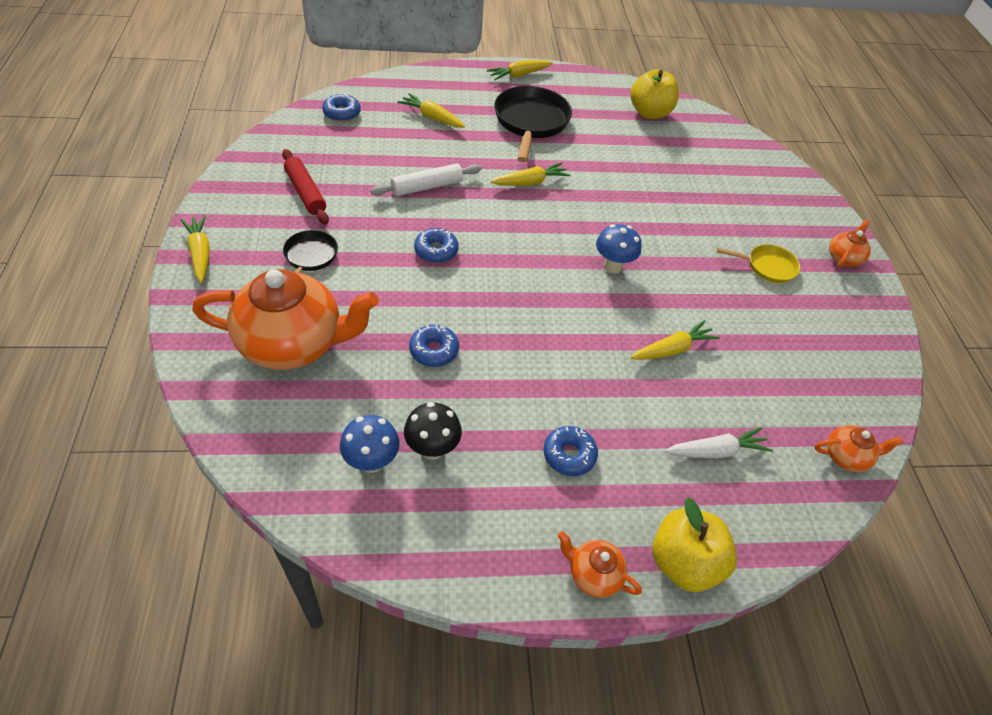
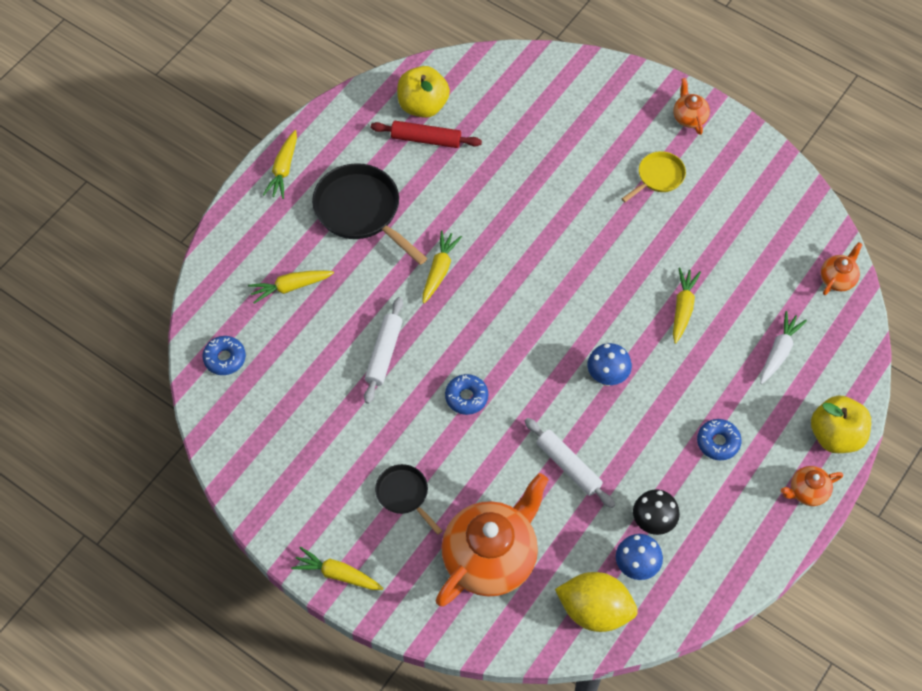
camera: 45 degrees left, 10 degrees up
(295, 453) = (595, 610): none -> yellow lemon
(305, 192) = (319, 453): red rolling pin -> red rolling pin (426, 139)
(434, 350) = (568, 466): blue donut -> white rolling pin
(612, 266) = (577, 283): blue mushroom -> blue mushroom (607, 377)

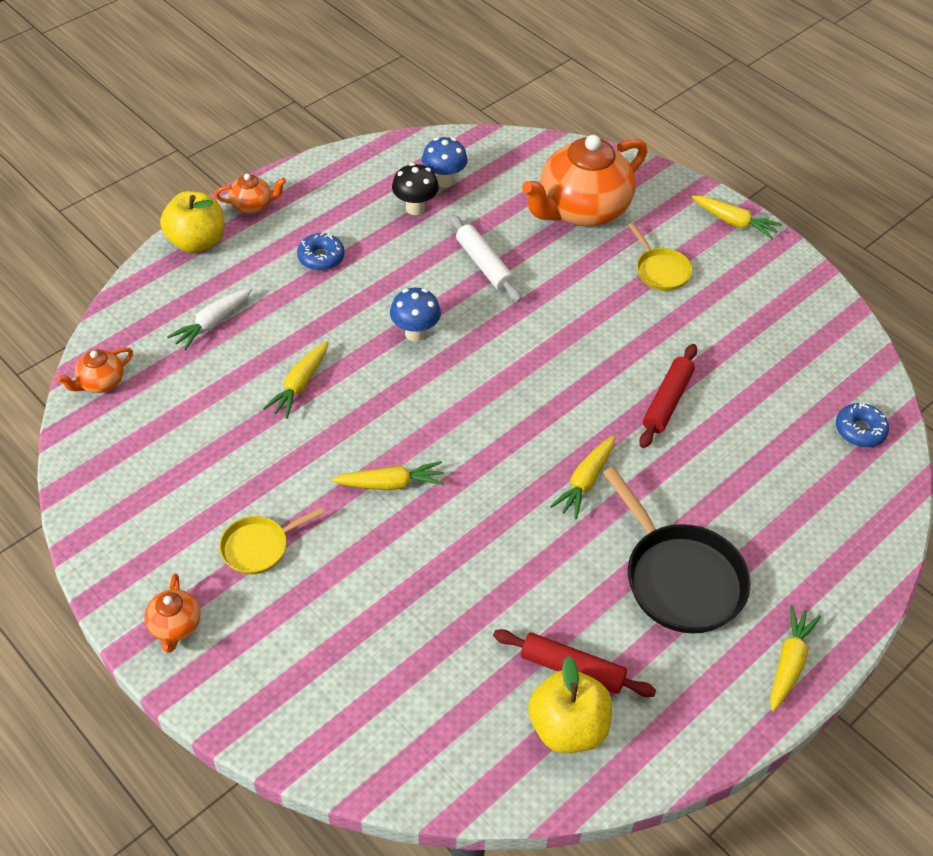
camera: 170 degrees left, 10 degrees down
(290, 287) = (780, 497): yellow carrot -> yellow carrot (391, 484)
(384, 353) = (667, 401): white rolling pin -> red rolling pin
(404, 495) = (660, 270): black pan -> yellow pan
(466, 397) = (578, 342): blue donut -> none
(595, 610) = (493, 159): yellow lemon -> none

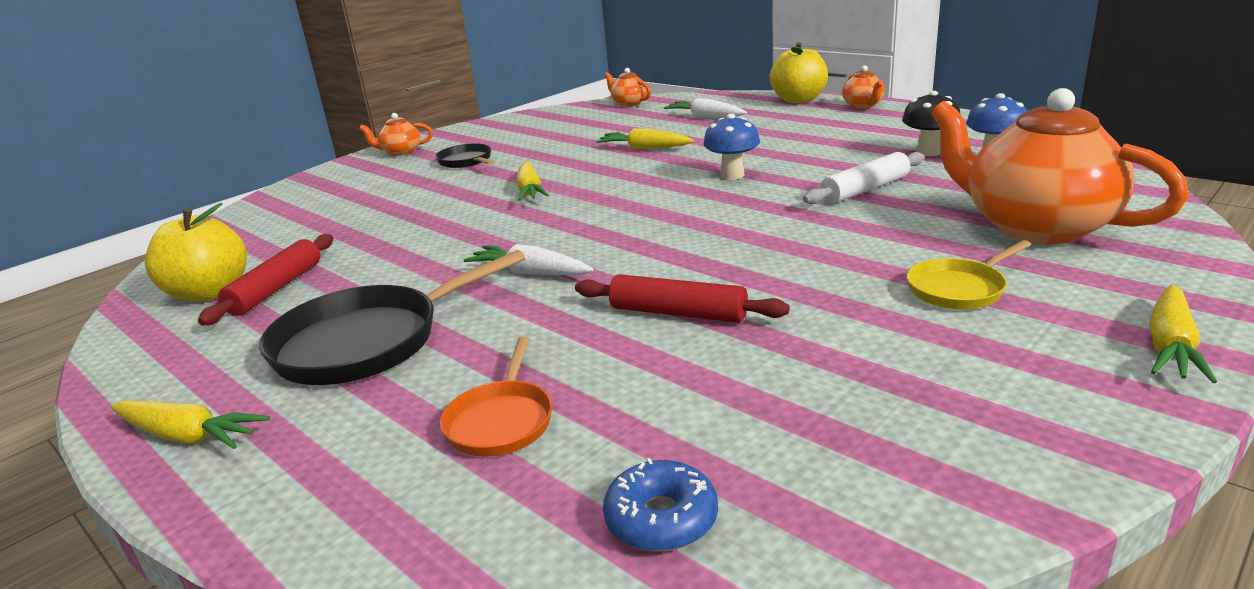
camera: 90 degrees right, 25 degrees down
(259, 547) = (467, 161): yellow pan -> black pan
(321, 257) = (814, 132): blue donut -> none
(585, 482) = (530, 272): yellow carrot -> white carrot
(781, 493) = (501, 421): none -> orange pan

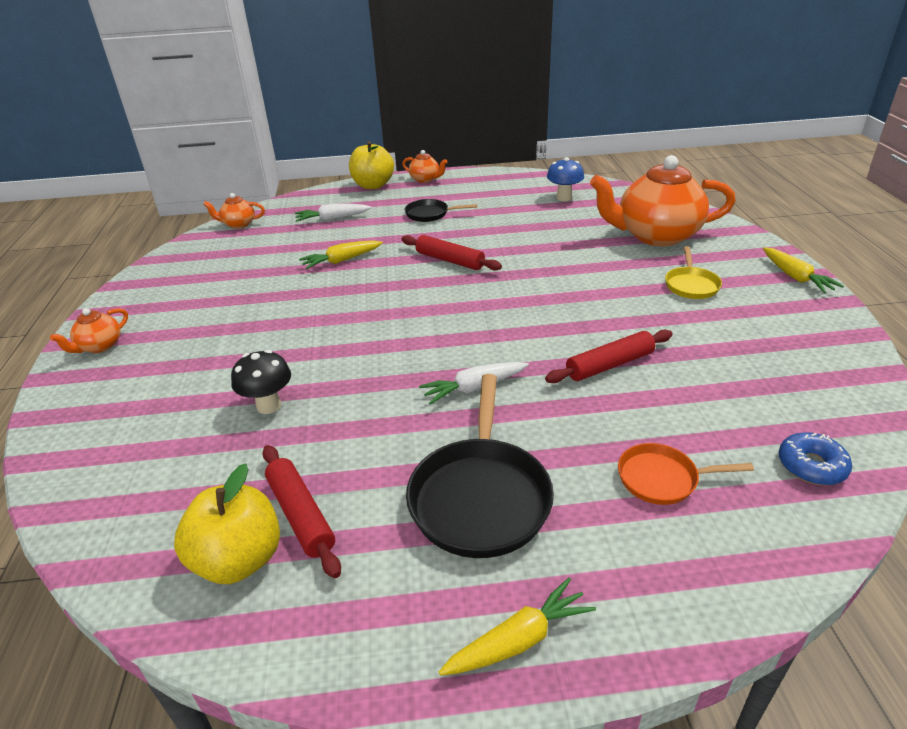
camera: 50 degrees left, 10 degrees up
(467, 161) = (203, 328): black pan -> black pan (430, 214)
(501, 421) = (662, 479): orange pan -> orange pan turned 135 degrees clockwise
(530, 191) = (328, 330): yellow carrot -> none
(732, 175) = (450, 260): blue mushroom -> red rolling pin
(865, 189) = (543, 242): white rolling pin -> none
(928, 152) = (527, 204): black mushroom -> black mushroom (269, 405)

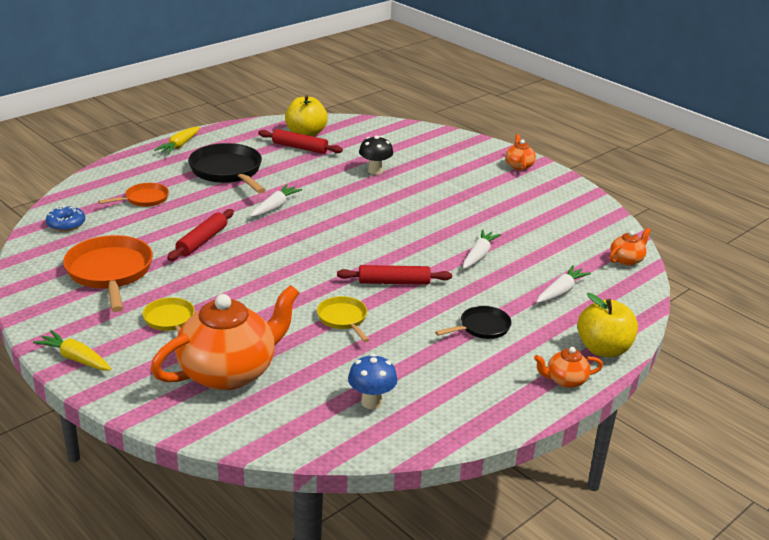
camera: 140 degrees right, 5 degrees down
(341, 261) = (479, 255): yellow carrot -> white carrot
(529, 245) = (343, 319): none -> yellow pan
(747, 356) = (110, 273): none -> orange pan

